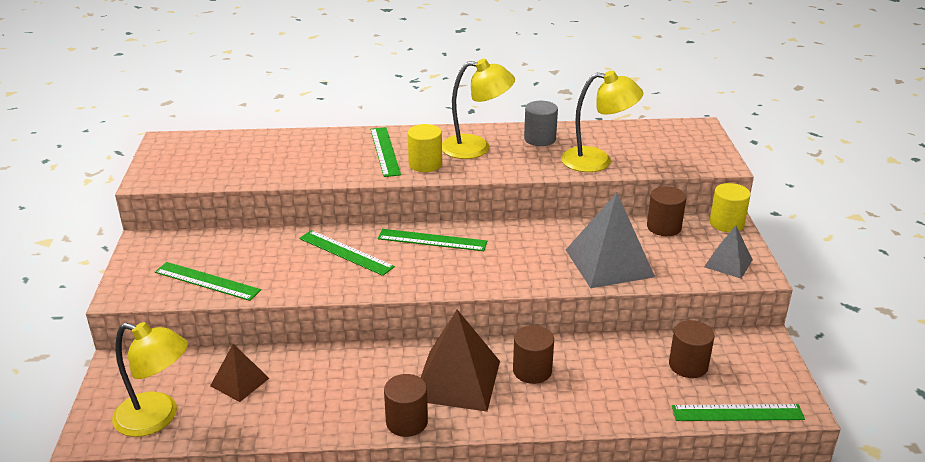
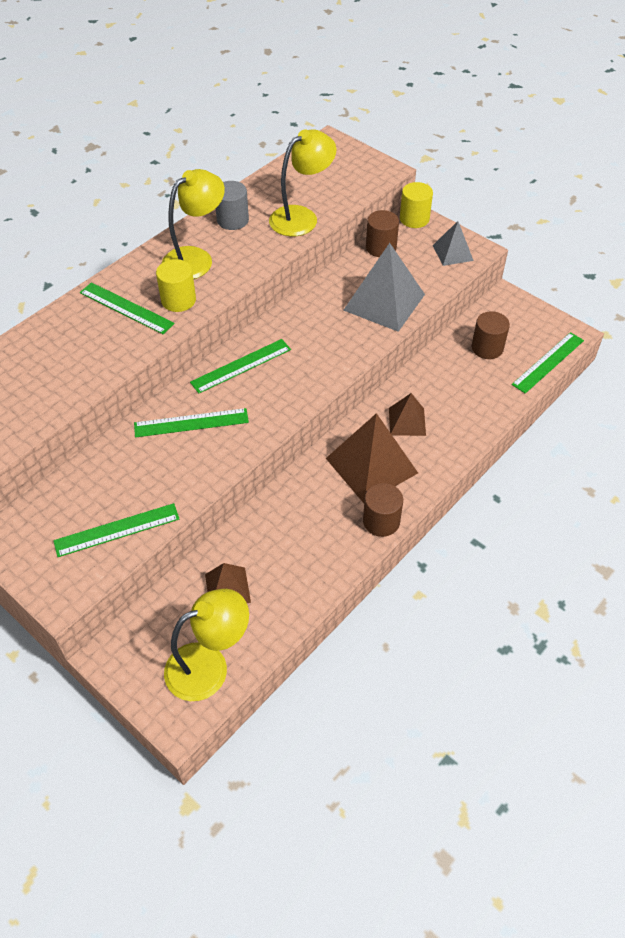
camera: 45 degrees left, 20 degrees up
(532, 371) = (407, 421): brown cylinder -> brown pyramid

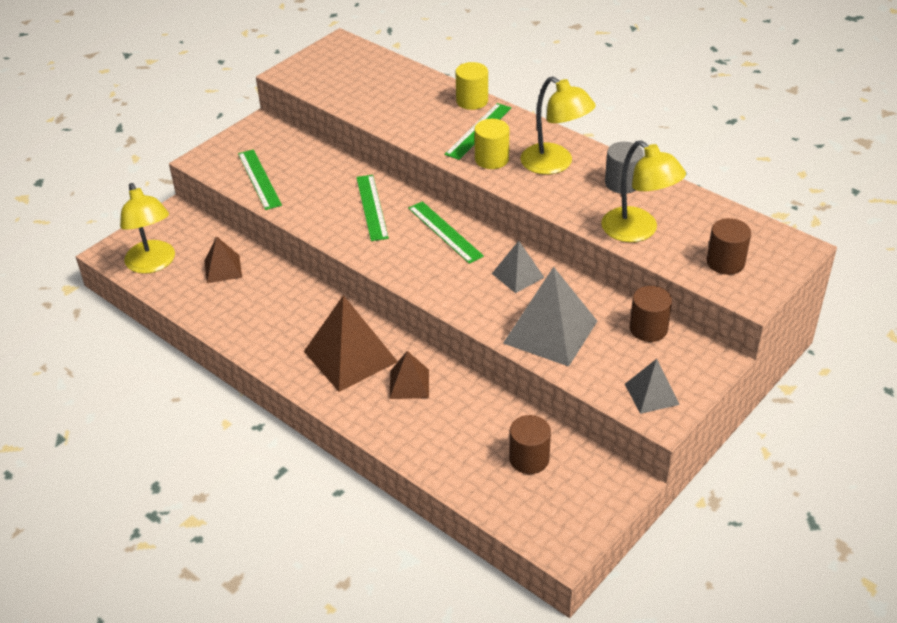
camera: 90 degrees right, 10 degrees down
(310, 318) = (518, 275): none -> grey pyramid
(381, 521) = (281, 363): brown cylinder -> brown cylinder (725, 262)
(414, 219) = (713, 359): yellow cylinder -> yellow cylinder (472, 101)
(548, 362) = (509, 518): green ruler -> none

